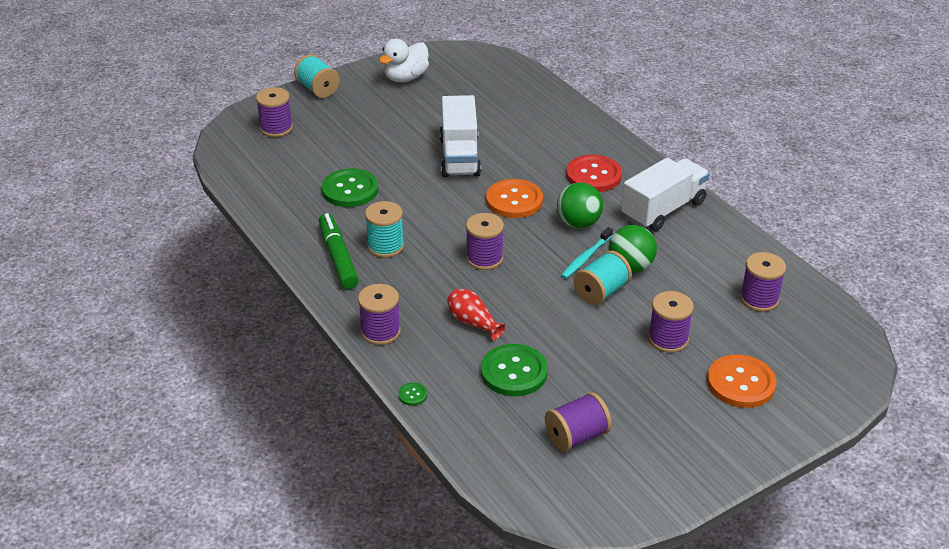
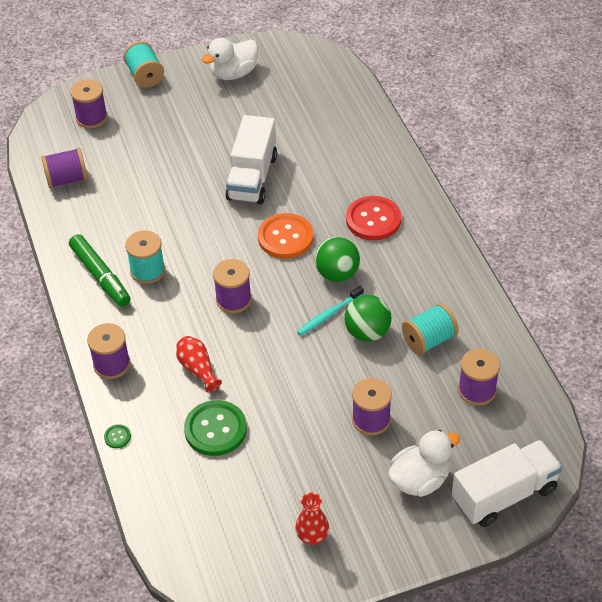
camera: 15 degrees right, 10 degrees up
(338, 257) = (100, 276): green marker -> green marker turned 150 degrees clockwise
(350, 190) = (136, 201): green button -> none
(576, 436) = (246, 508): purple spool -> purple spool (67, 179)
(601, 292) = (328, 356): turquoise spool -> turquoise spool (429, 340)
(655, 450) = (312, 536): none -> red vase
(663, 210) = (425, 271): white truck -> white truck (504, 494)
(741, 383) = (420, 480): orange button -> white duck

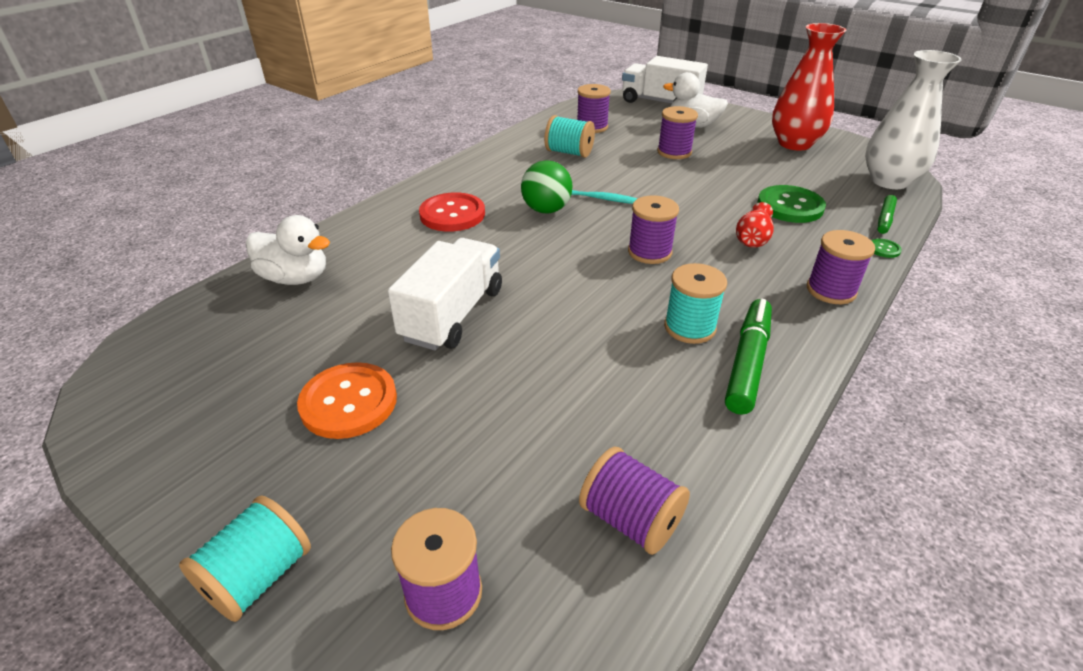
camera: 125 degrees left, 10 degrees down
(145, 477) = (884, 219): none -> green marker
(188, 544) = (889, 181): none -> white vase
(233, 73) = (209, 438): white duck -> white duck (295, 278)
(252, 177) = (452, 314): white truck -> white truck turned 45 degrees counterclockwise
(285, 237) = (530, 254): orange button -> orange button (349, 402)
(312, 536) = (794, 144): red vase -> red vase, size x2.02
(367, 332) = (595, 177): green ball -> none

